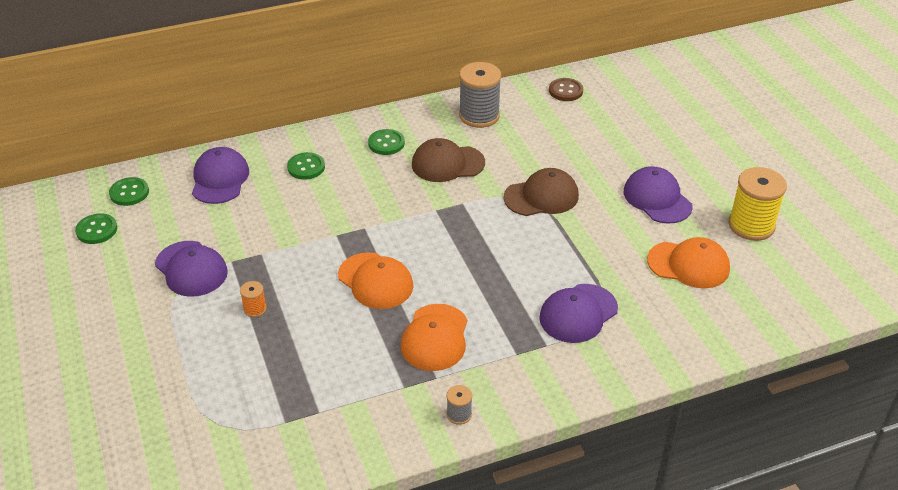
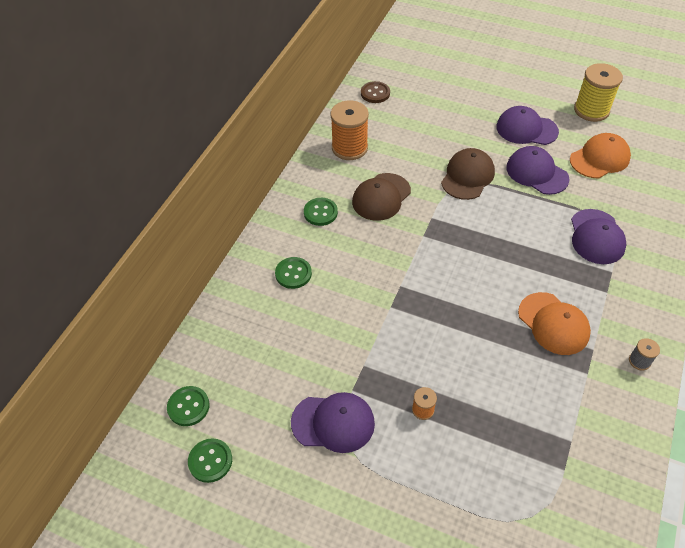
camera: 45 degrees left, 10 degrees up
(220, 179) = (244, 334): purple cap -> purple cap (536, 173)
(375, 281) = (463, 317): orange cap -> none
(479, 116) = (349, 148): grey spool -> orange spool

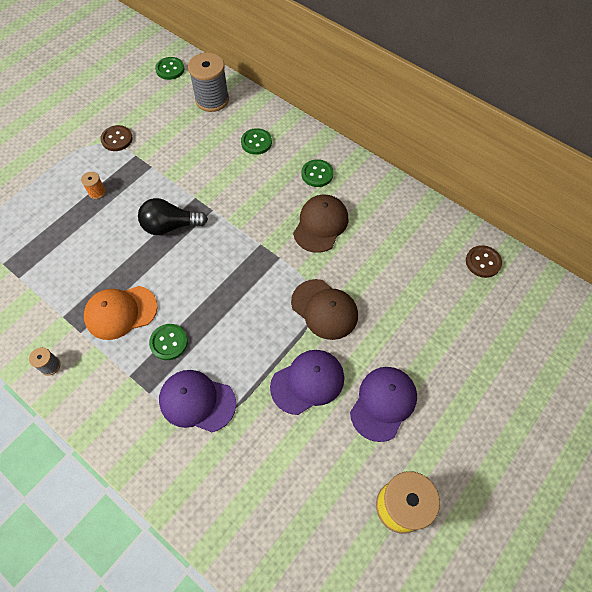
camera: 105 degrees right, 10 degrees up
(210, 461) = (126, 75): green button -> green button (169, 342)
(236, 337) = (212, 100): none -> grey spool
(333, 423) = (117, 139): purple cap -> brown button
(349, 148) = (397, 216): orange spool -> none
(381, 197) = (320, 224): brown cap -> brown cap turned 60 degrees clockwise
(436, 317) = (170, 226): none -> black light bulb
(599, 159) = (308, 468): orange cap -> none

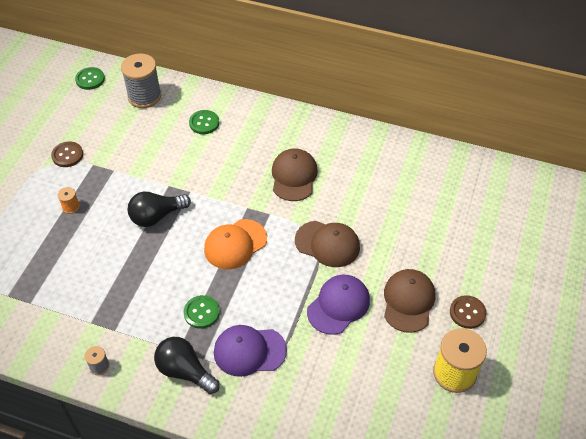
camera: 20 degrees left, 10 degrees down
(120, 312) = (144, 302): orange cap -> orange cap (235, 244)
(126, 400) = (185, 371): none -> black light bulb
(317, 174) = (272, 135): green button -> none
(383, 403) = (408, 301): purple cap -> brown cap
(483, 262) = (444, 167): brown button -> brown button (467, 313)

